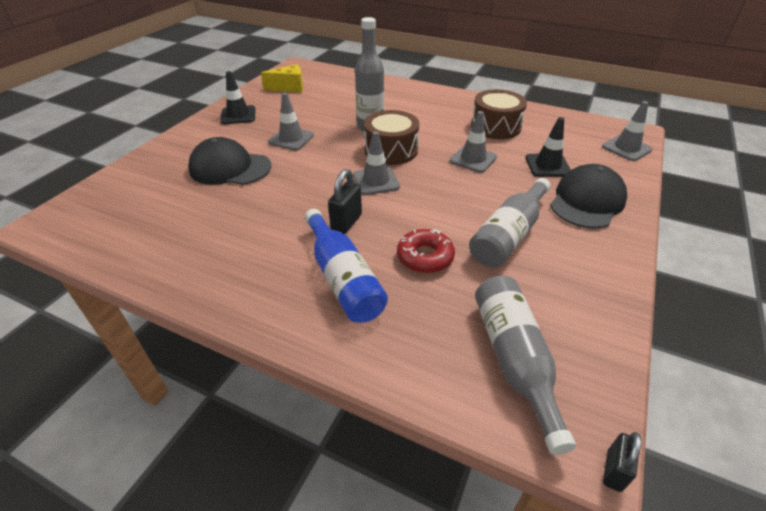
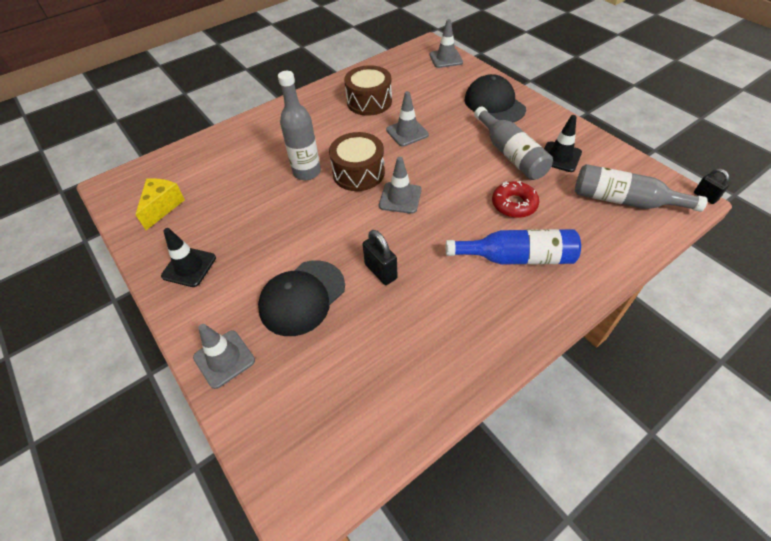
camera: 60 degrees left, 10 degrees up
(291, 139) = (282, 234): grey traffic cone -> grey traffic cone (224, 359)
(346, 222) = (448, 234): black padlock -> black padlock (381, 271)
(547, 165) = (442, 101): black traffic cone -> black traffic cone (560, 157)

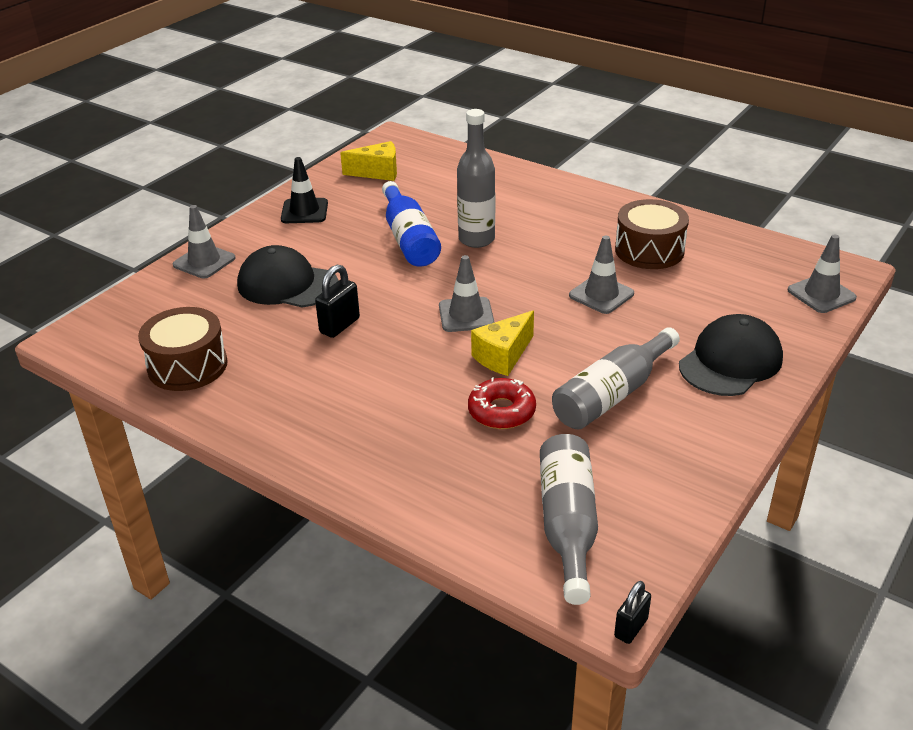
camera: 70 degrees right, 15 degrees down
(358, 173) = (496, 275): brown drum -> brown drum (187, 366)
(455, 190) = (503, 356): none -> yellow cheese
(516, 257) = (401, 426): blue bottle -> blue bottle (409, 238)
(560, 157) = (636, 446): black traffic cone -> none

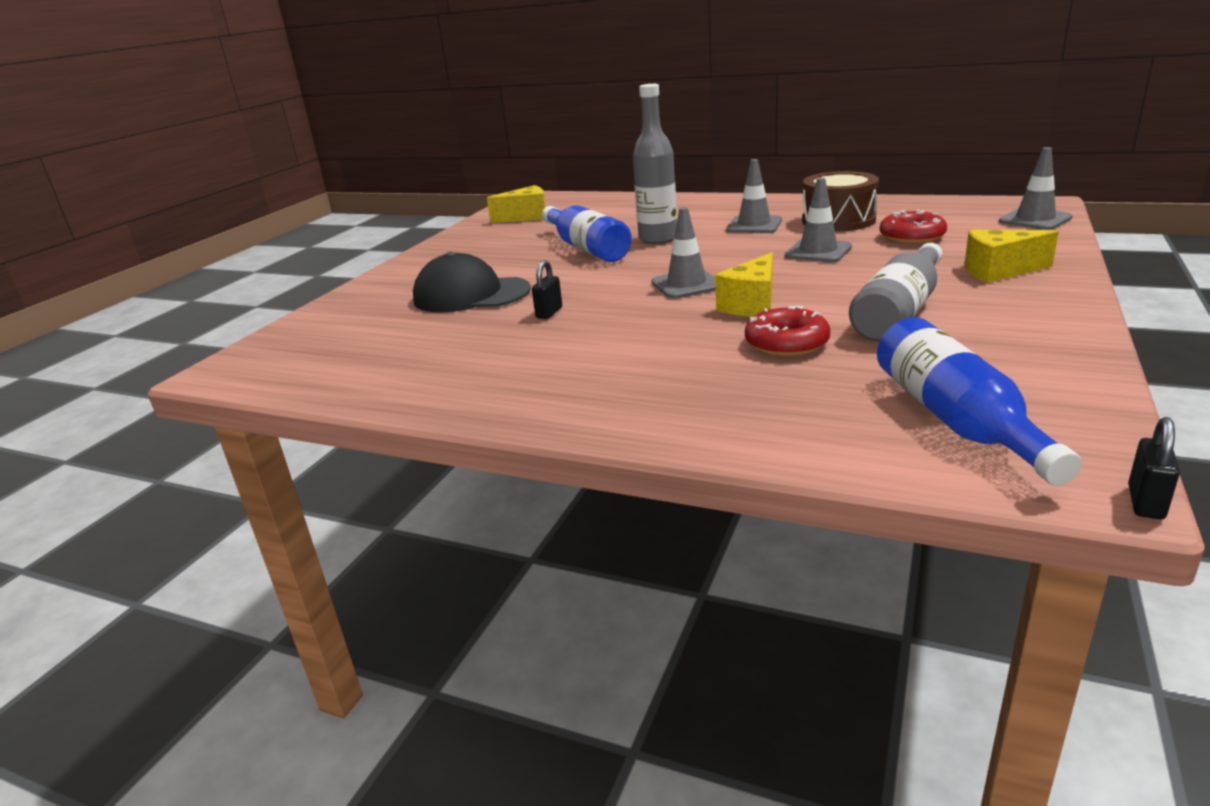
camera: 10 degrees left, 10 degrees down
(187, 366) = (379, 370): brown drum -> none
(204, 261) = (367, 294): grey traffic cone -> grey traffic cone (754, 225)
(304, 211) = (463, 248): black traffic cone -> none
(339, 326) = (549, 313): black padlock -> black padlock, size x0.66
(567, 524) = (956, 420): grey bottle -> blue bottle
(695, 293) = (912, 237): none -> red donut
(730, 361) = (999, 271): black cap -> yellow cheese

